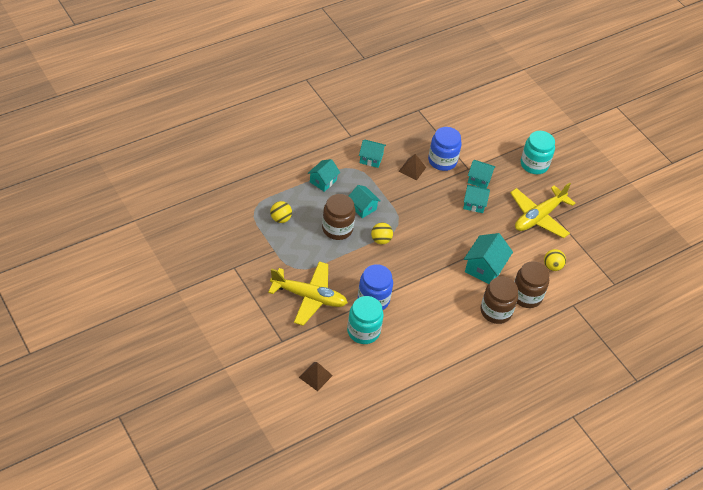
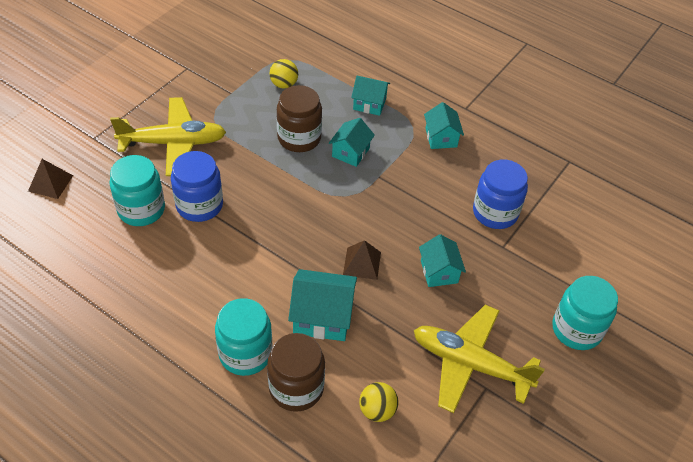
camera: 70 degrees right, 0 degrees up
(309, 297) = (173, 143): yellow plane -> yellow plane turned 90 degrees counterclockwise
(381, 240) = (306, 185): yellow ball -> none
(412, 169) = (454, 184): brown pyramid -> brown pyramid (362, 263)
(479, 179) = (491, 265): turquoise house -> none
(496, 311) = (245, 353): brown jar -> turquoise jar

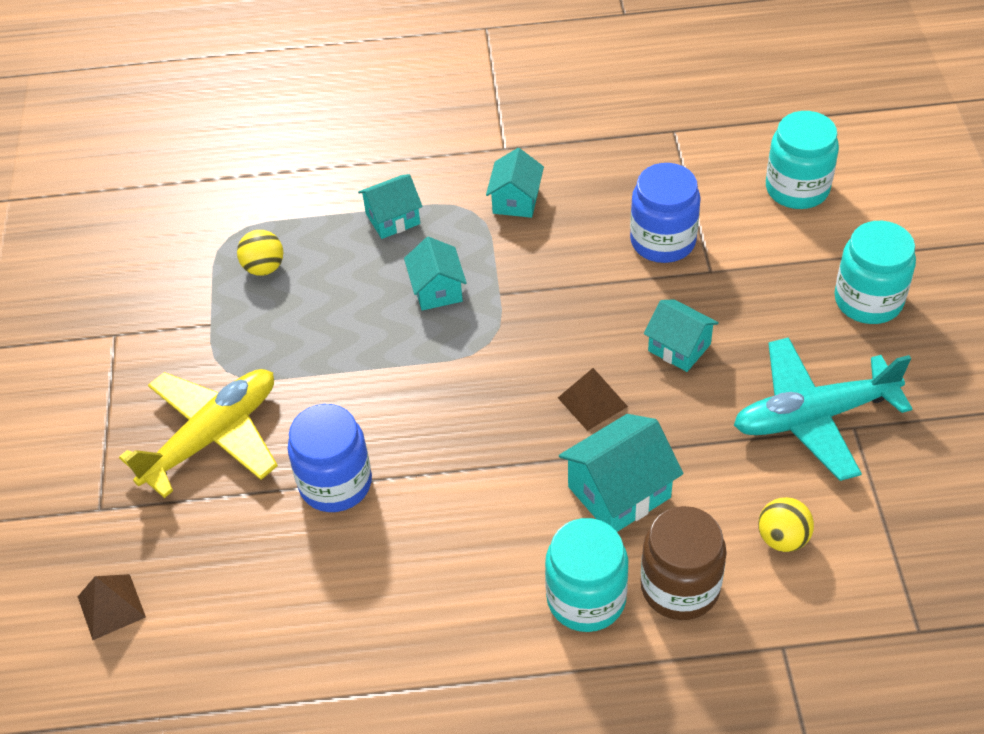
camera: 35 degrees left, 0 degrees up
(141, 209) = (270, 544): turquoise jar -> turquoise jar (797, 189)
(299, 138) = (359, 317): brown jar -> none
(441, 138) = (516, 200): turquoise house -> turquoise house turned 60 degrees clockwise
(470, 364) = (813, 416): yellow plane -> turquoise plane

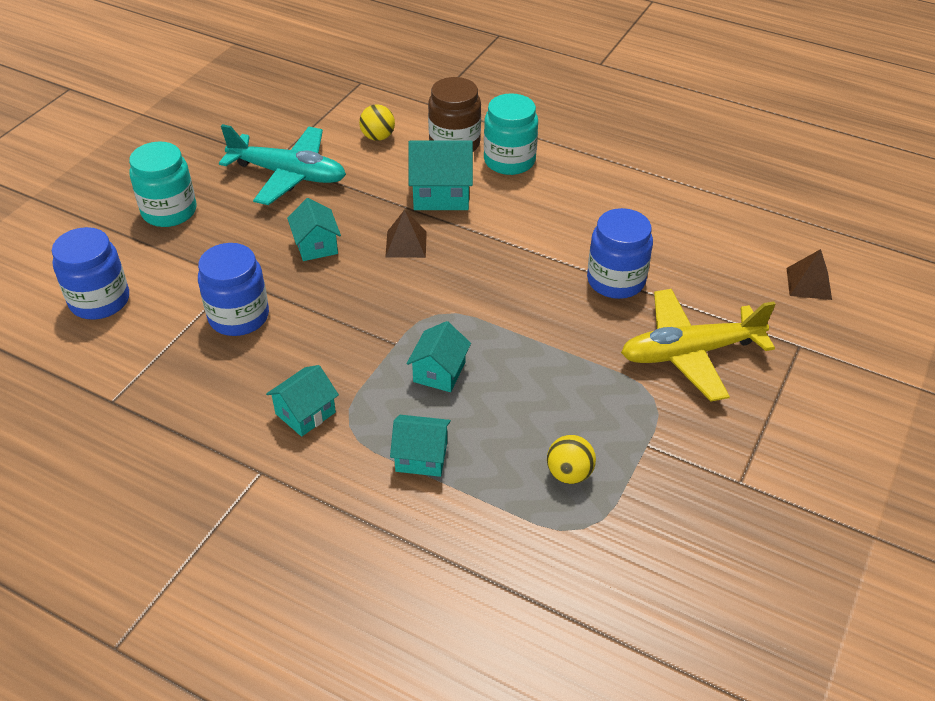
camera: 150 degrees left, 5 degrees down
(797, 189) = (100, 301): turquoise jar -> blue jar

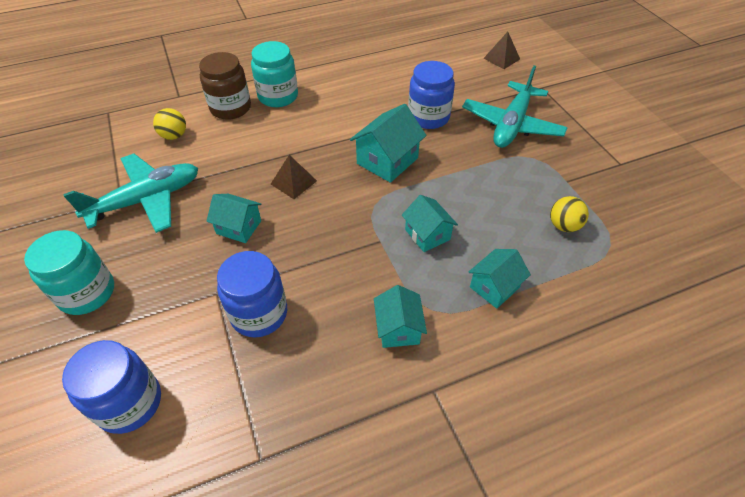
camera: 50 degrees left, 5 degrees up
(441, 194) = (268, 140): turquoise house -> turquoise house (387, 161)
(689, 353) = (511, 125): yellow plane -> turquoise plane

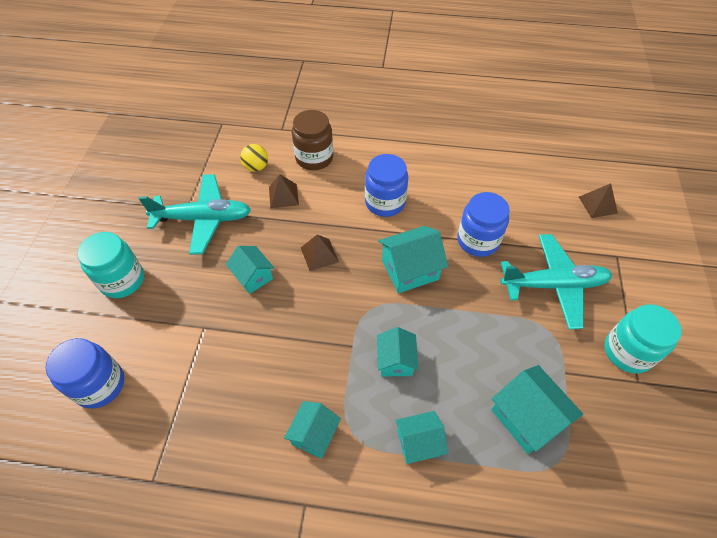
camera: 30 degrees right, 5 degrees up
(221, 149) = (283, 196): none -> brown pyramid
(259, 313) = (222, 361): blue jar -> blue jar (385, 202)
(278, 96) = (359, 162): turquoise jar -> turquoise jar (627, 352)
(511, 125) = (554, 285): turquoise plane -> turquoise plane turned 150 degrees counterclockwise
(563, 226) = (527, 417): yellow ball -> turquoise house

